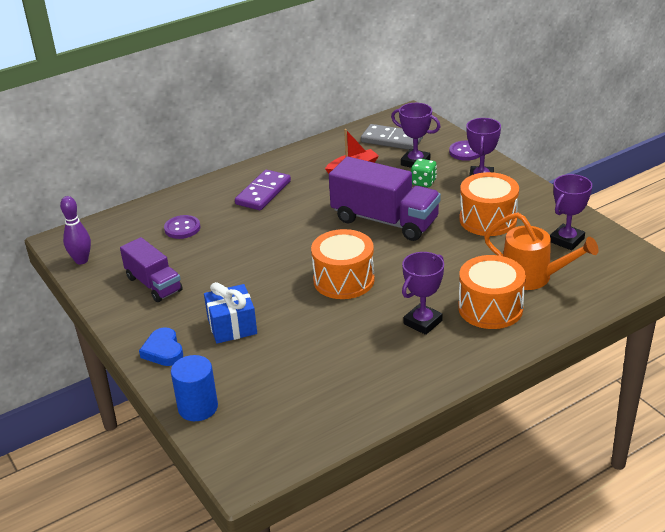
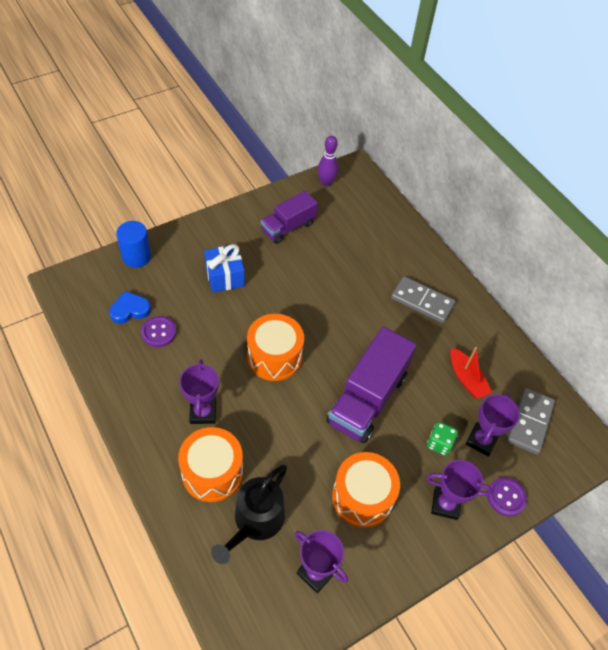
camera: 85 degrees right, 20 degrees up
(163, 351) = (204, 235): blue heart -> blue heart (130, 310)
(182, 228) = (366, 243): purple button -> purple button (159, 332)
(263, 192) = (422, 301): purple domino -> grey domino
(423, 322) = (203, 412): purple trophy -> purple trophy turned 45 degrees clockwise
(532, 277) = (255, 521): orange watering can -> black watering can

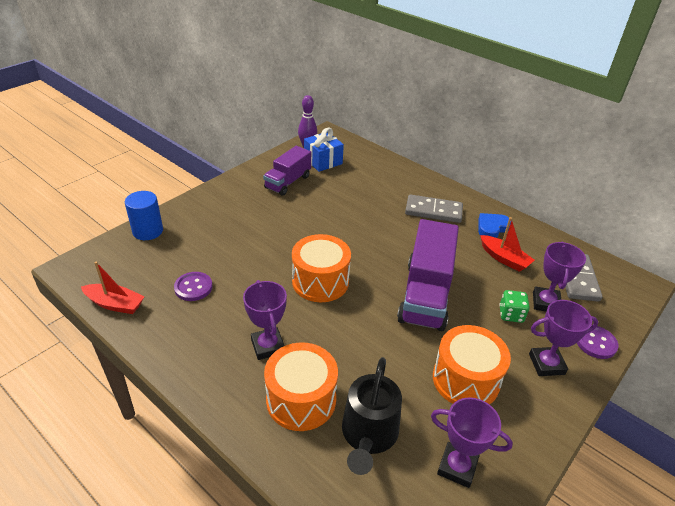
camera: 15 degrees left, 15 degrees down
(88, 332) = (115, 304): none -> red boat
(130, 310) = (155, 275): blue heart -> blue heart (492, 228)
(225, 276) = (243, 229): blue gift -> blue gift (323, 161)

